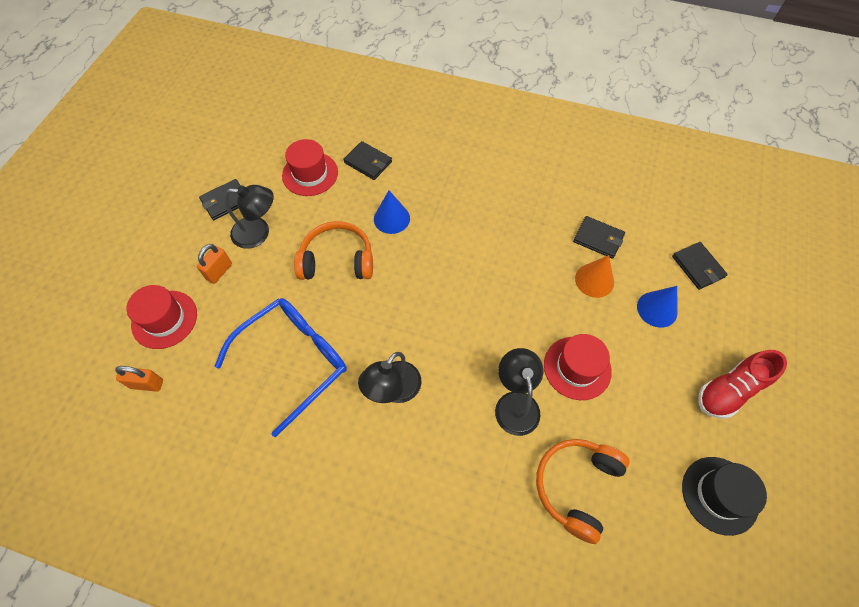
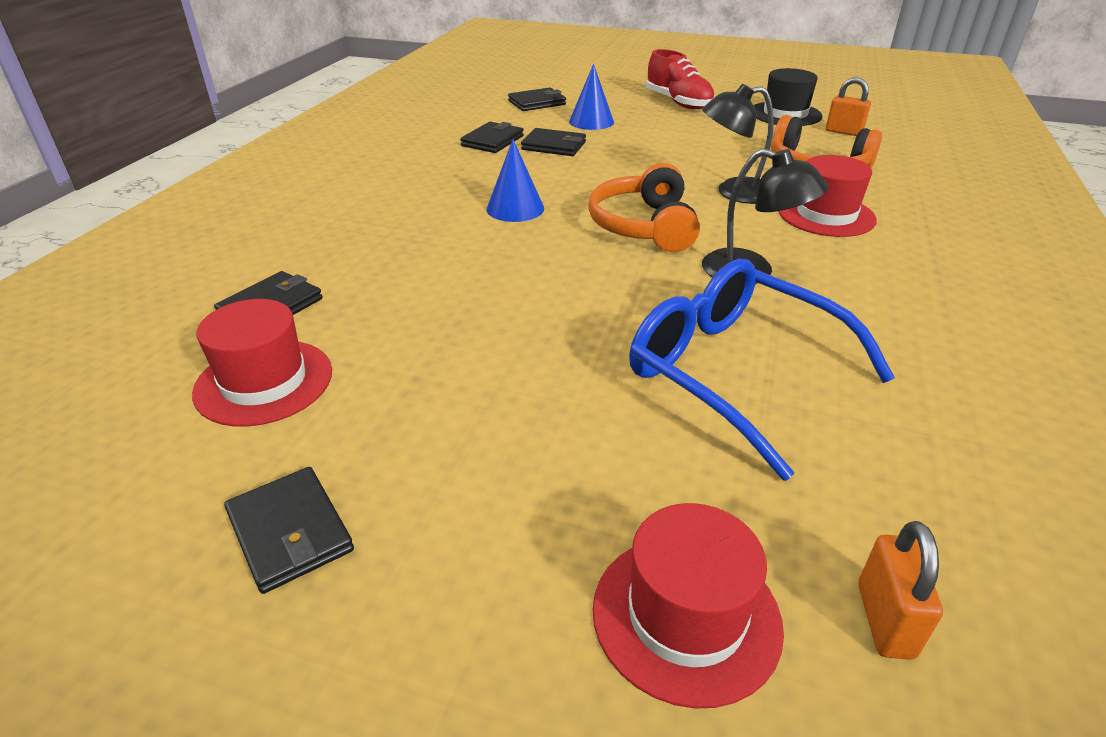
camera: 90 degrees left, 25 degrees down
(219, 271) = (529, 514): orange padlock -> orange padlock (843, 132)
(258, 233) = (418, 452): black lamp -> none
(337, 260) = (509, 333): orange headphones -> orange headphones (644, 226)
(391, 218) = (422, 279): blue cone -> blue cone (515, 208)
(577, 368) = (675, 160): red hat -> red hat (826, 215)
(594, 280) = (554, 146): orange cone -> black wallet

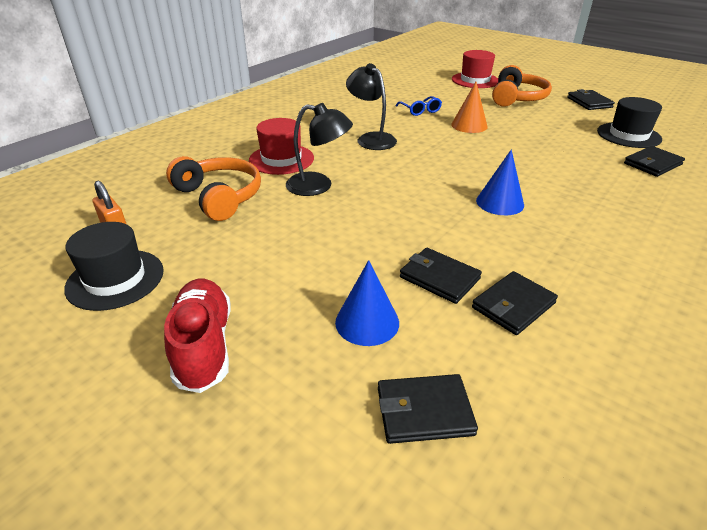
camera: 160 degrees left, 0 degrees up
(264, 382) = (628, 135): red hat -> black hat
(604, 342) = (469, 125): none -> orange cone
(644, 226) = (409, 172): orange headphones -> orange headphones (517, 98)
(734, 372) = (420, 110): blue glasses -> blue glasses, size x0.43
(885, 620) = (427, 75): orange padlock -> none

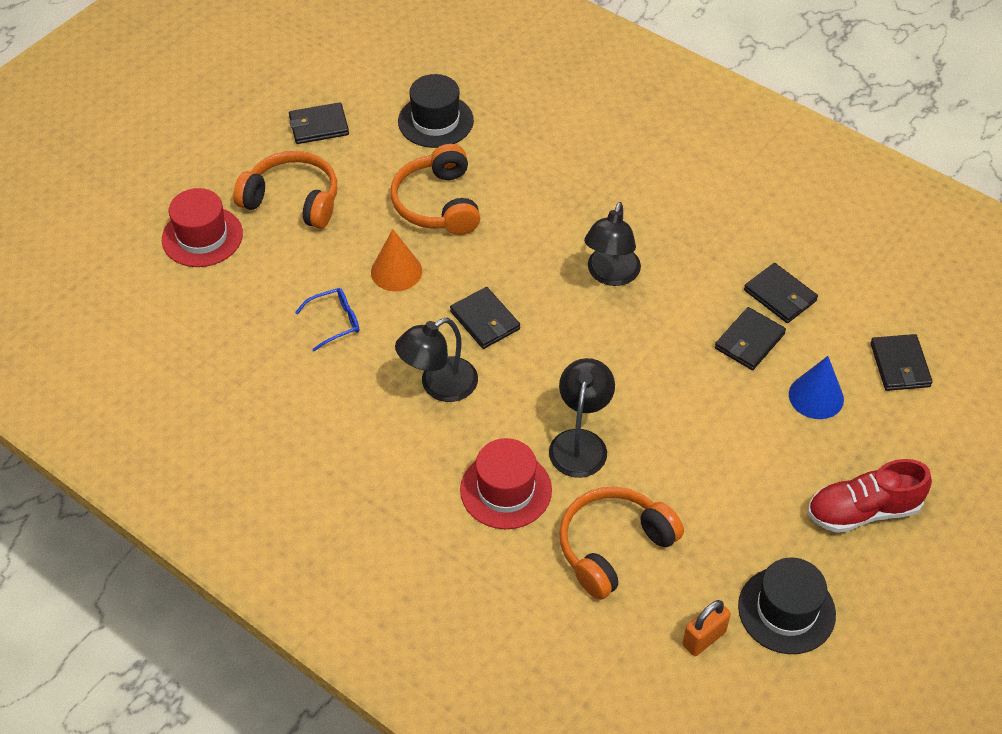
camera: 90 degrees left, 15 degrees up
(500, 202) = (610, 275): blue cone -> black lamp
(541, 137) = (438, 203): none -> orange headphones
(652, 164) = (516, 126): black wallet -> black wallet (485, 320)

